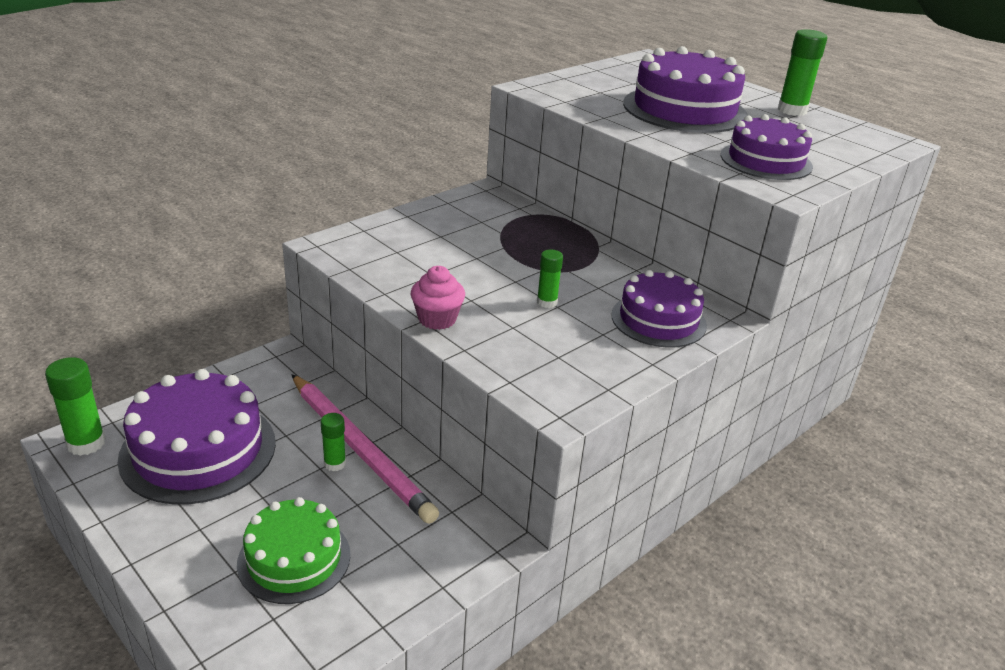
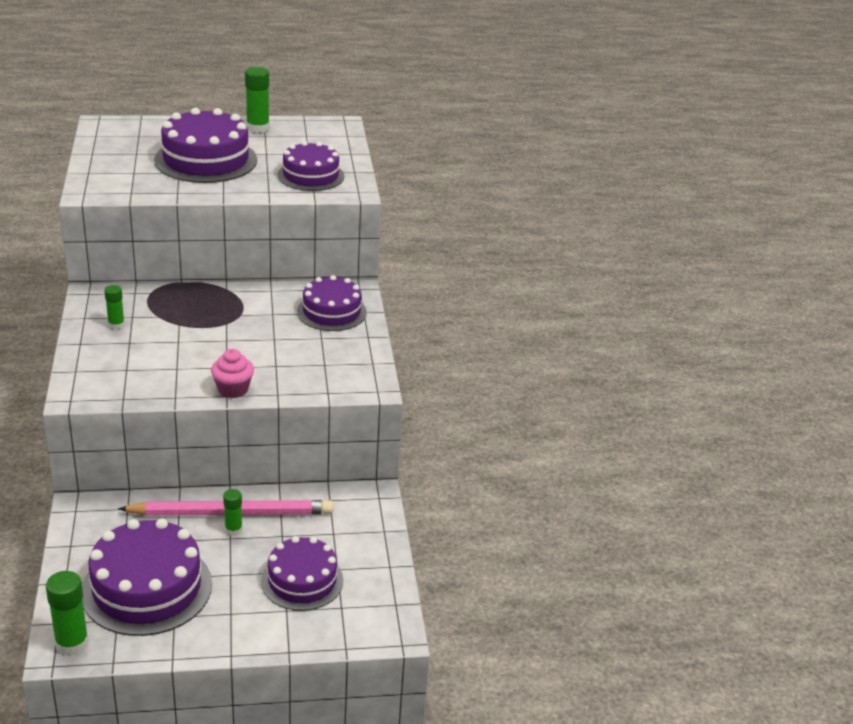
camera: 55 degrees left, 0 degrees up
(294, 559) = (302, 580): green cake -> purple cake
(547, 302) = (265, 340): green glue stick -> green glue stick (116, 325)

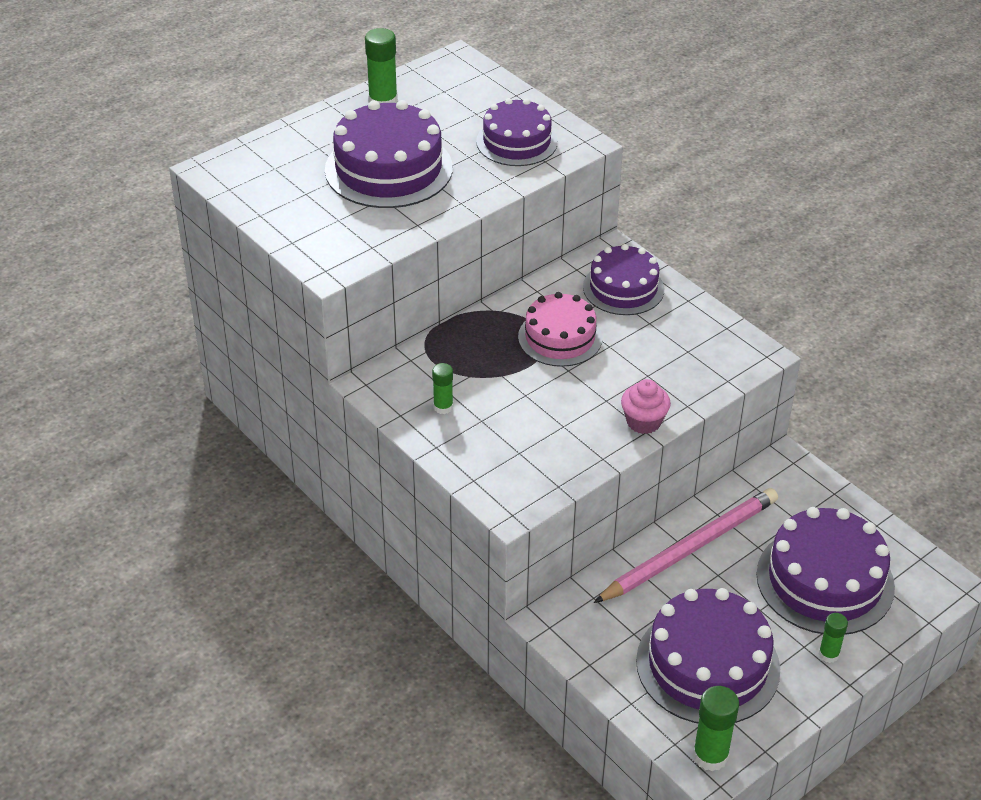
camera: 30 degrees left, 10 degrees up
(233, 529) = (711, 564): green glue stick -> green glue stick (828, 654)
(247, 320) = (560, 337): none -> pink cake
(302, 580) = (825, 580): purple cake -> purple cake, size x1.54

